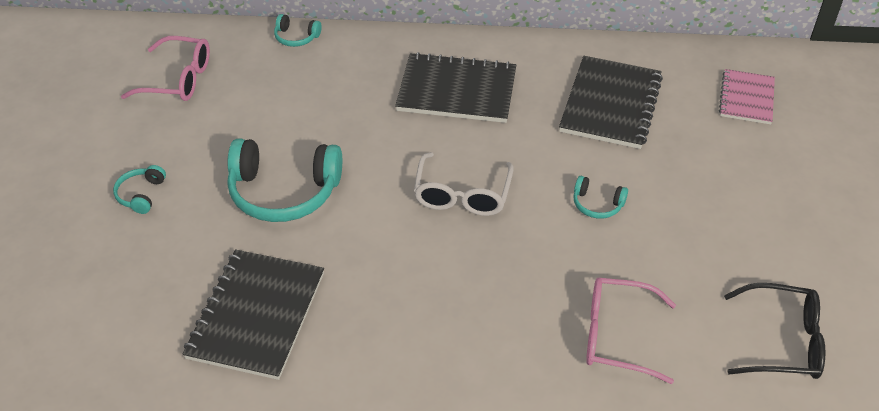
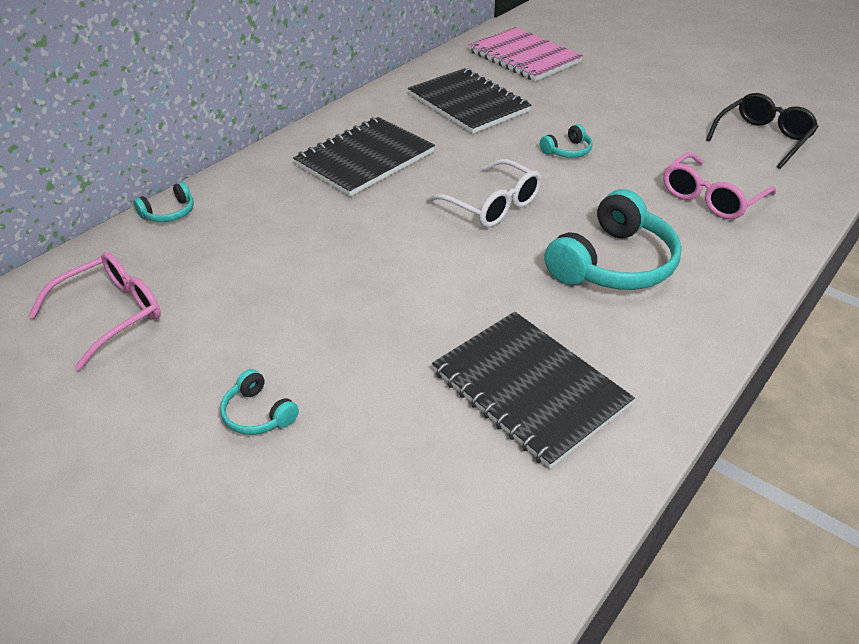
camera: 55 degrees left, 5 degrees down
(284, 192) = (376, 304): turquoise headphones -> turquoise headphones (613, 263)
(746, 98) = (524, 57): pink notebook -> pink notebook, size x1.63

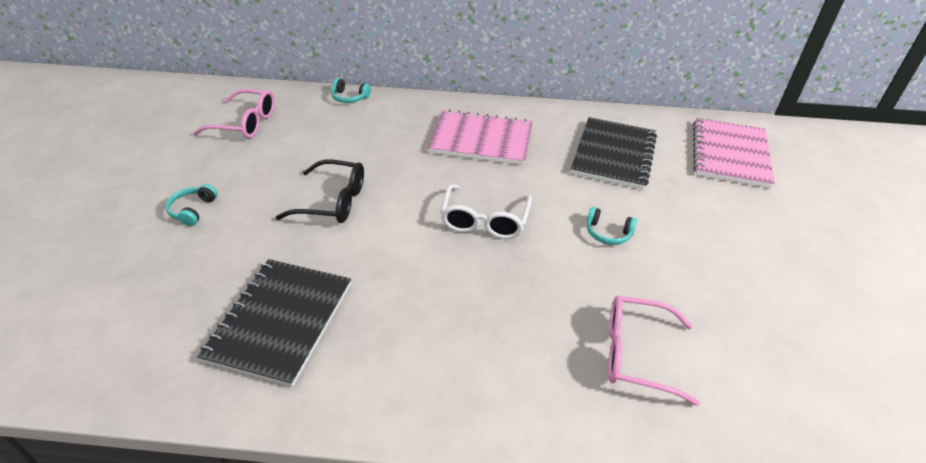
camera: 55 degrees right, 0 degrees up
(365, 159) = (481, 140): black notebook -> pink notebook
(613, 263) = (468, 318): turquoise headphones -> none
(762, 138) = (803, 366): black glasses -> black glasses (333, 201)

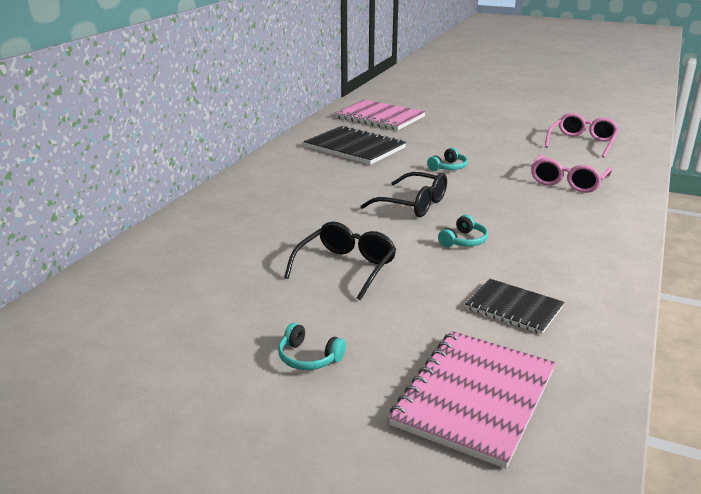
camera: 70 degrees left, 15 degrees down
(245, 123) = (136, 313): pink glasses -> pink glasses (582, 143)
(280, 321) = (514, 308): black notebook -> black notebook, size x0.61
(349, 97) = (147, 240): turquoise headphones -> turquoise headphones (464, 241)
(481, 140) = (294, 188): pink notebook -> pink notebook (475, 397)
(484, 221) = (413, 204): white glasses -> black glasses

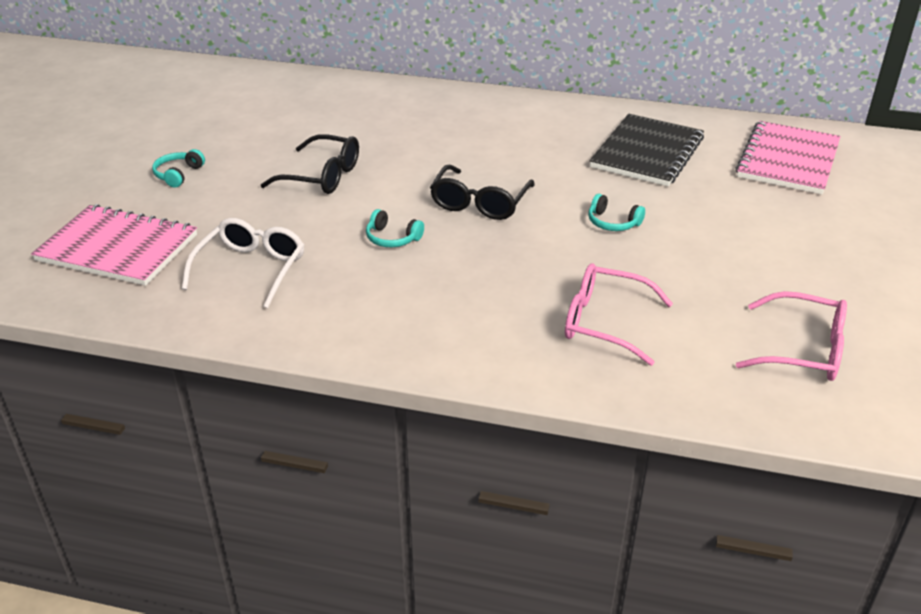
camera: 80 degrees right, 10 degrees up
(514, 308) = (251, 269): black notebook -> white glasses

